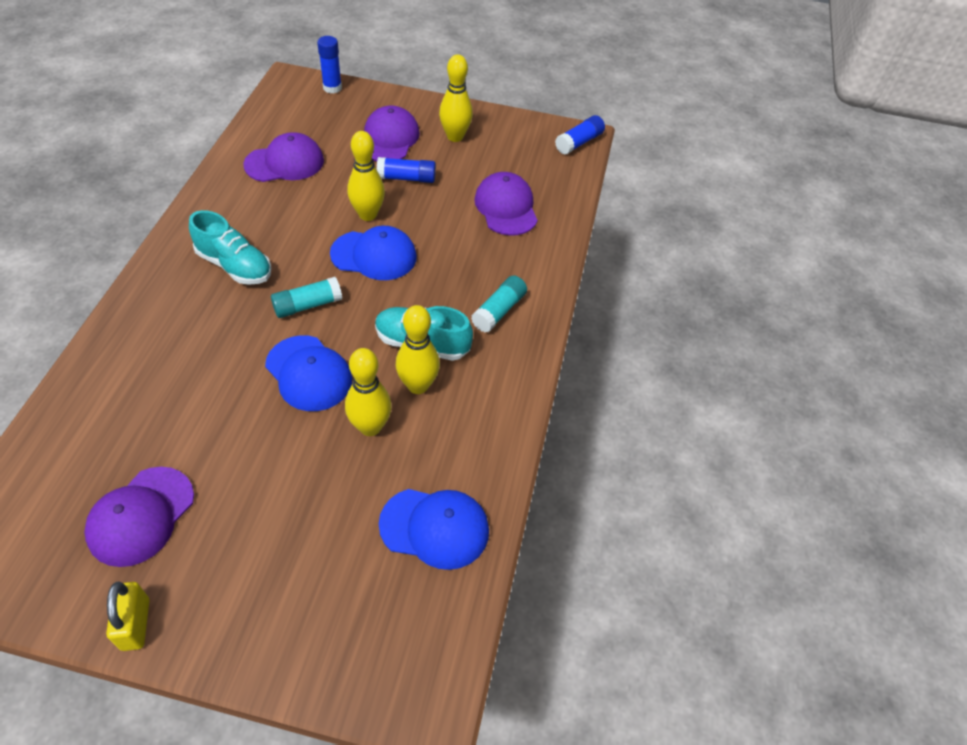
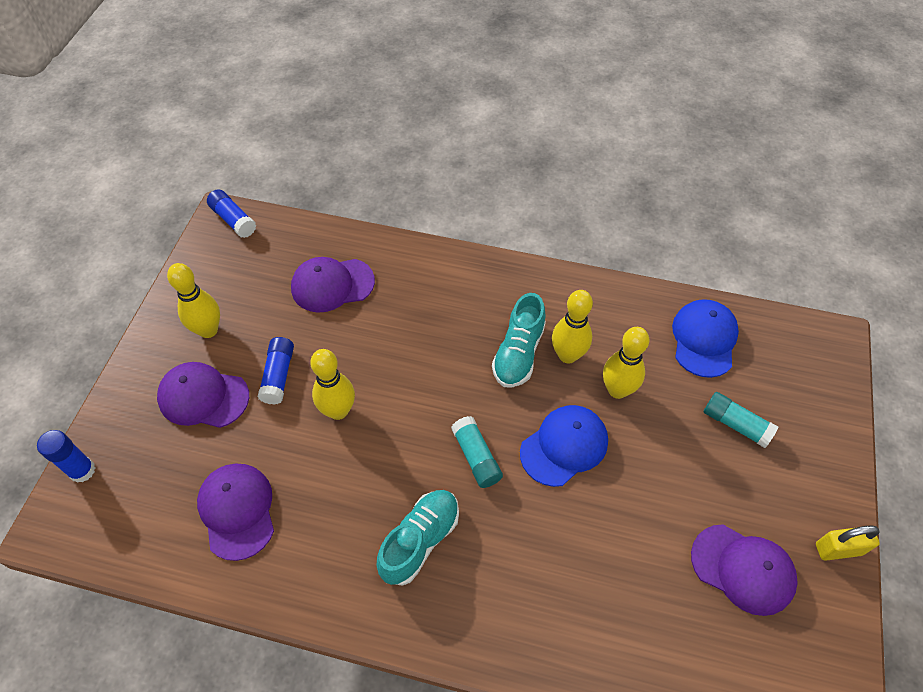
camera: 85 degrees left, 5 degrees up
(374, 255) = (402, 400): blue cap -> none
(499, 311) = (474, 293): turquoise glue stick -> turquoise glue stick (735, 424)

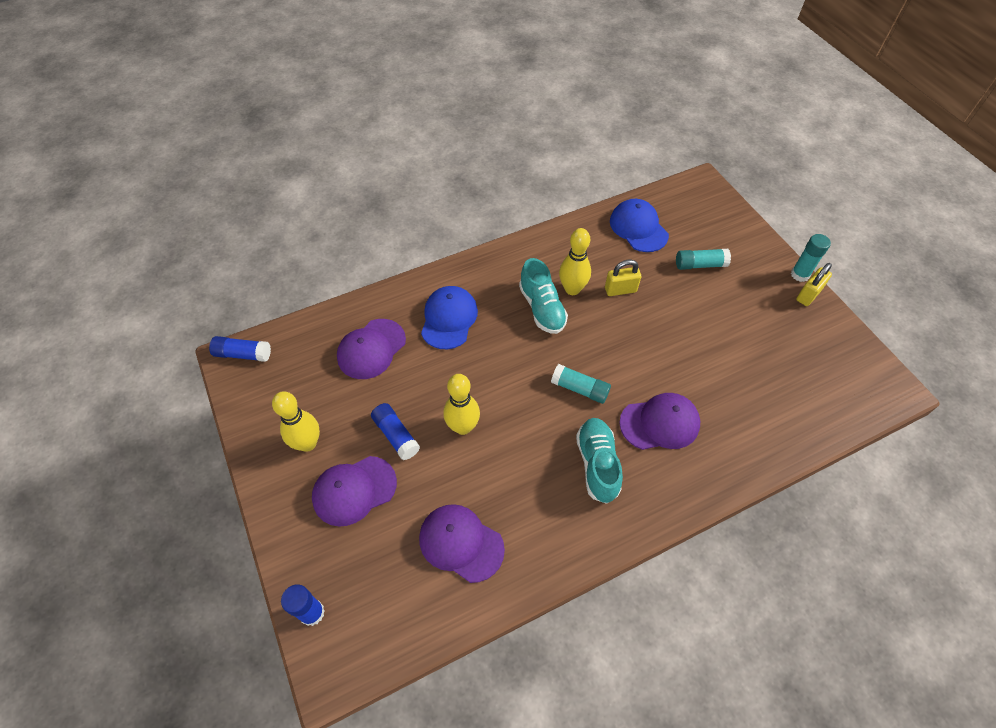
camera: 40 degrees left, 0 degrees up
(564, 446) = (623, 344): blue cap -> blue cap (449, 319)
(617, 390) = (620, 290): yellow bowling pin -> yellow padlock
(743, 569) = (777, 340): purple cap -> purple cap (660, 423)
(852, 519) = (800, 274): none -> turquoise glue stick

